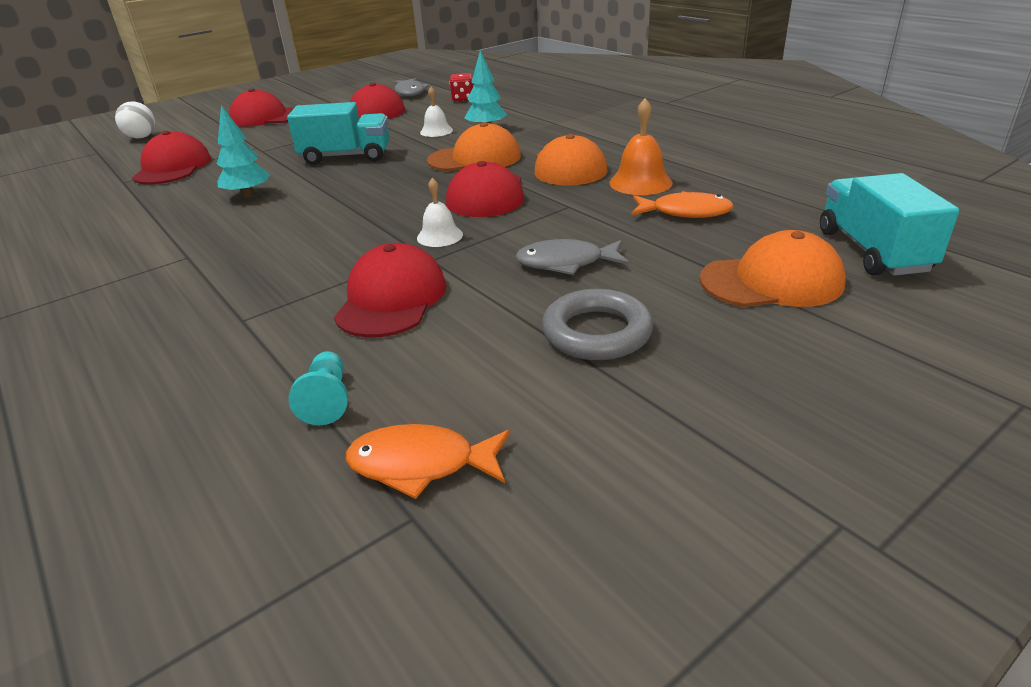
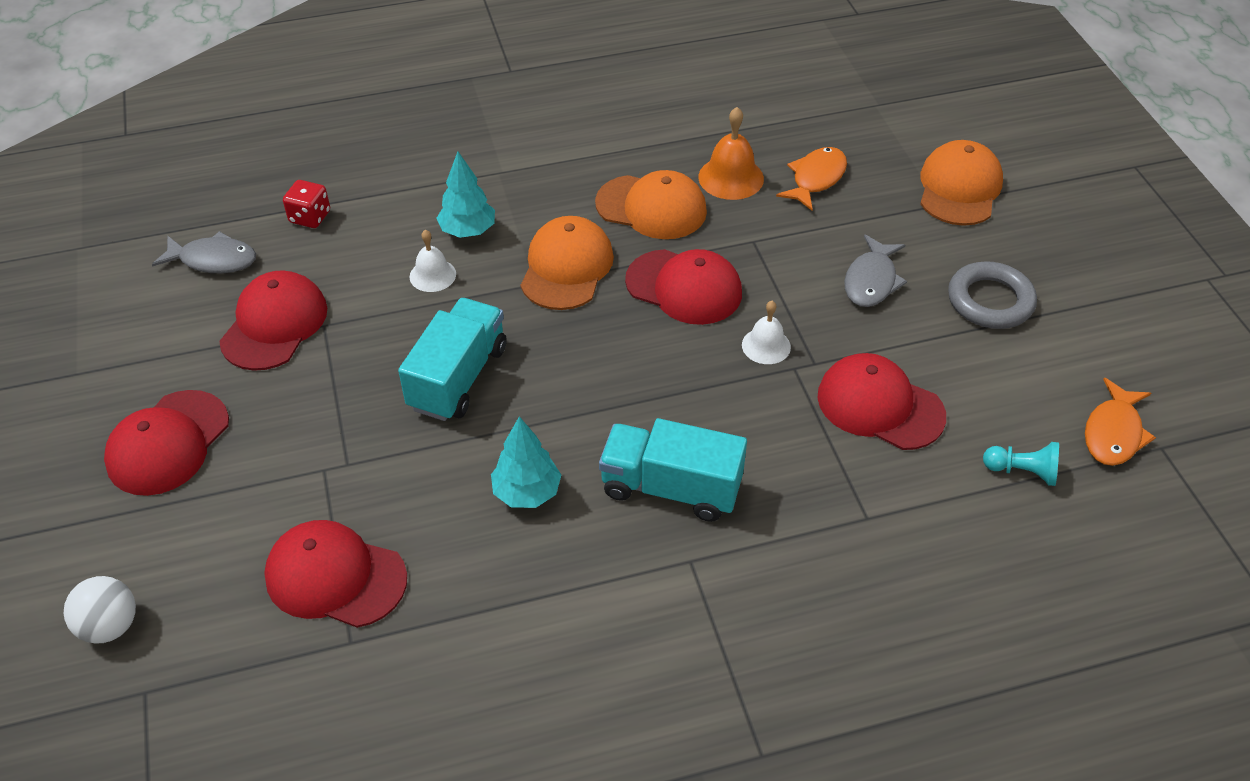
camera: 70 degrees left, 15 degrees up
(872, 251) = (940, 122): turquoise truck -> turquoise truck (671, 488)

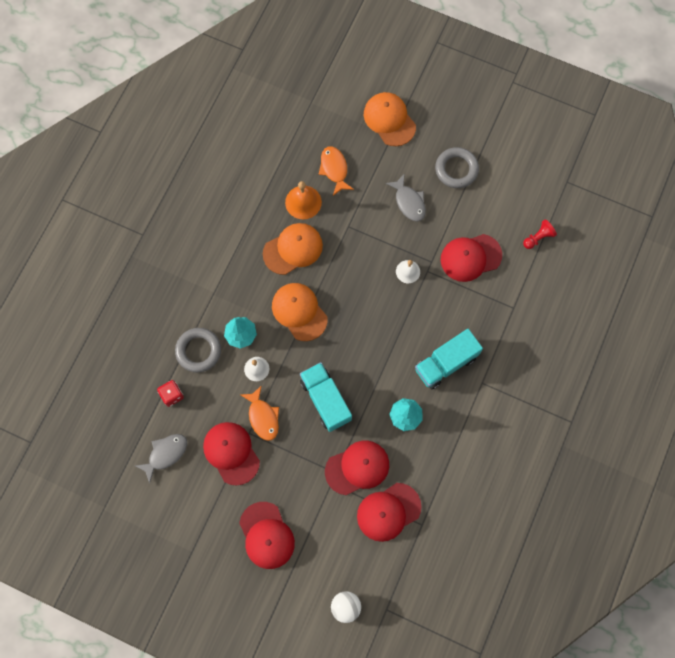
camera: 50 degrees left, 25 degrees up
(401, 205) = (198, 351): none -> grey ring
(684, 287) = (350, 275): red cap -> red cap (357, 467)
(1022, 471) = (538, 238): turquoise pawn -> red pawn
(1113, 433) = (548, 191): orange fish -> orange fish (263, 417)

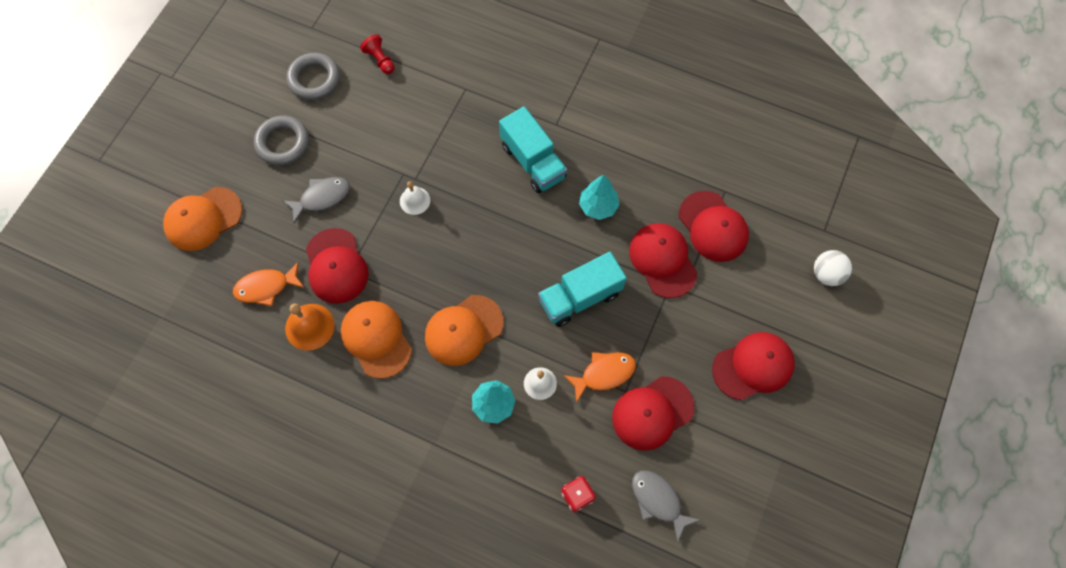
camera: 90 degrees left, 5 degrees down
(198, 351) = (515, 461): grey ring -> grey ring (314, 79)
(470, 257) = (400, 131): red cap -> red cap (336, 266)

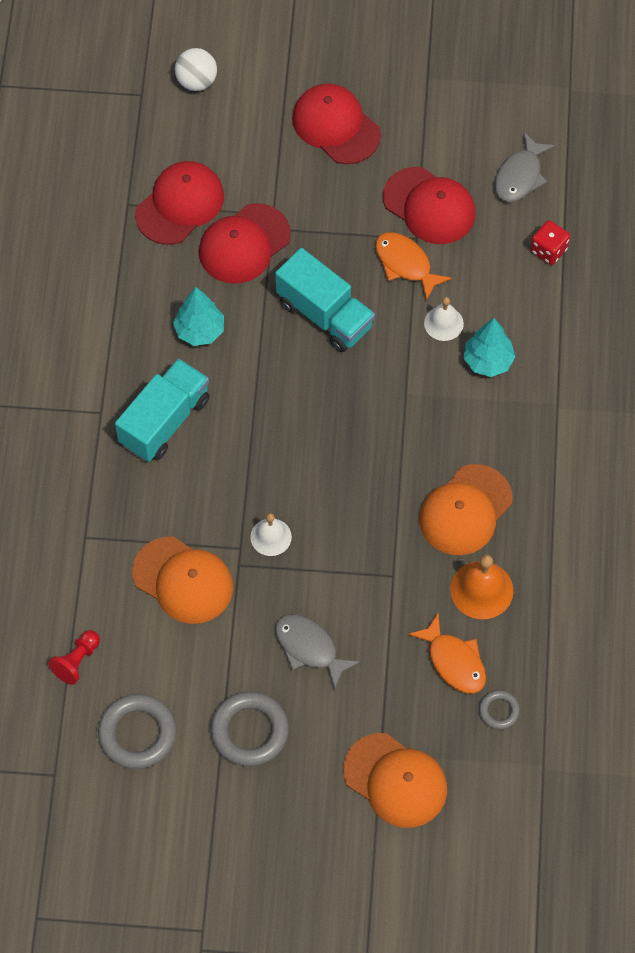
camera: 110 degrees left, 5 degrees down
(215, 303) = (498, 711): none -> grey ring
(336, 266) = (394, 592): red cap -> none
(463, 330) = (415, 421): orange cap -> orange cap (183, 580)

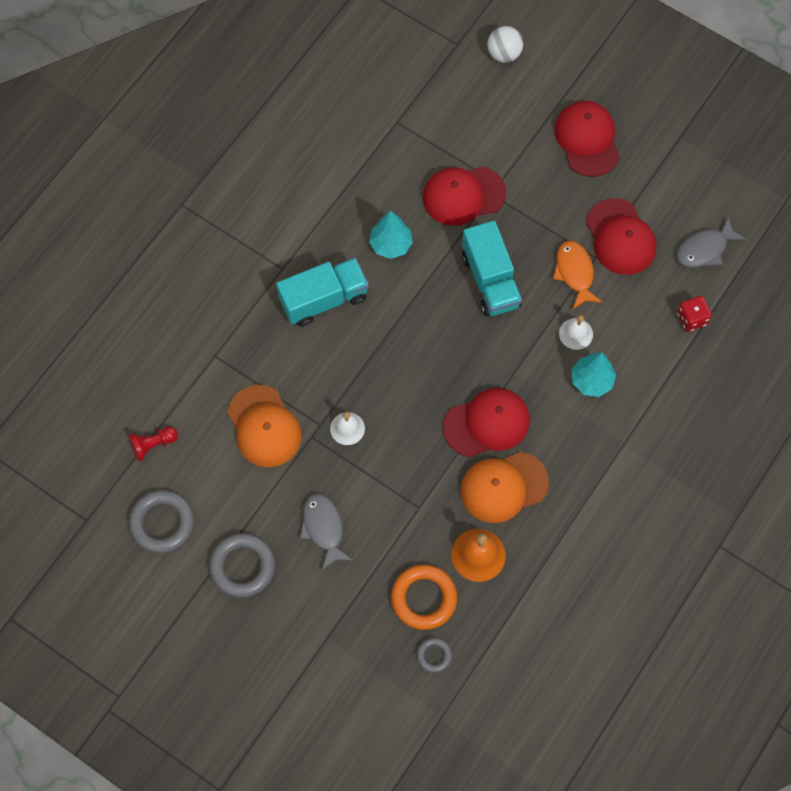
camera: 30 degrees right, 5 degrees up
(180, 205) = (434, 141): red cap -> red cap (487, 423)
(395, 780) = (325, 665): orange cap -> none
(454, 661) = (424, 598): orange fish -> orange ring

